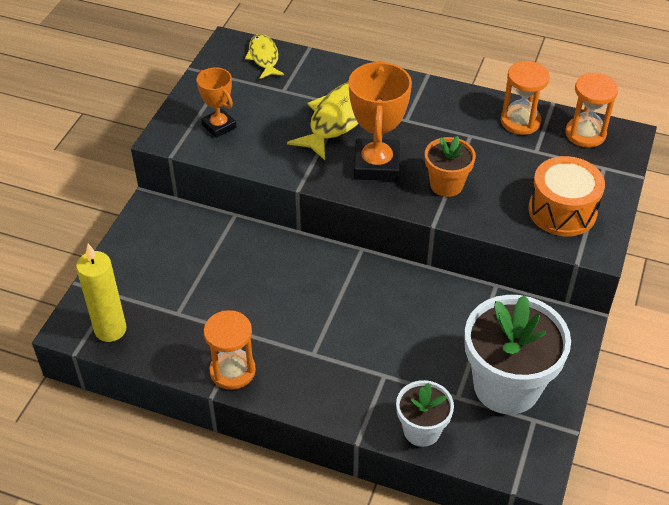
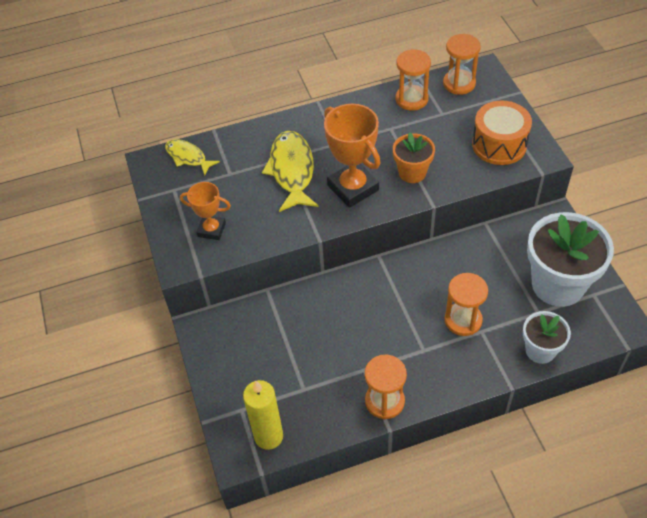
camera: 35 degrees left, 5 degrees up
(377, 354) = (463, 320): none -> orange hourglass

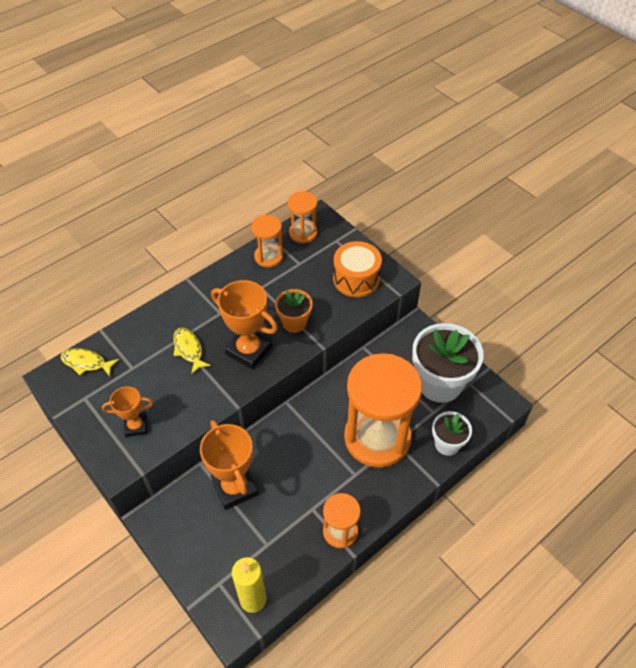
camera: 25 degrees left, 0 degrees up
(292, 171) = (189, 349): yellow fish -> yellow fish, size x0.60
(292, 323) = (235, 487): none -> orange trophy
(463, 320) = (377, 438): orange hourglass -> orange hourglass, size x2.05

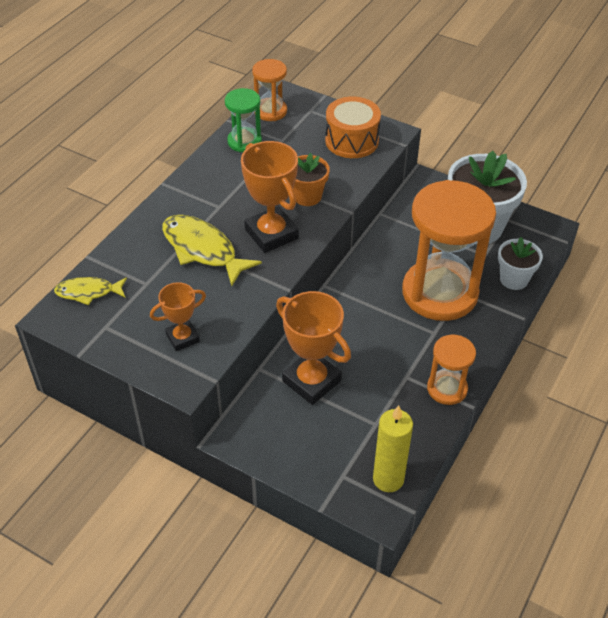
camera: 20 degrees left, 5 degrees down
(189, 349) = (202, 250): yellow fish -> yellow fish, size x1.66
(249, 350) = (271, 234): orange trophy -> orange trophy turned 45 degrees clockwise
(269, 257) = (244, 141): orange hourglass -> green hourglass

